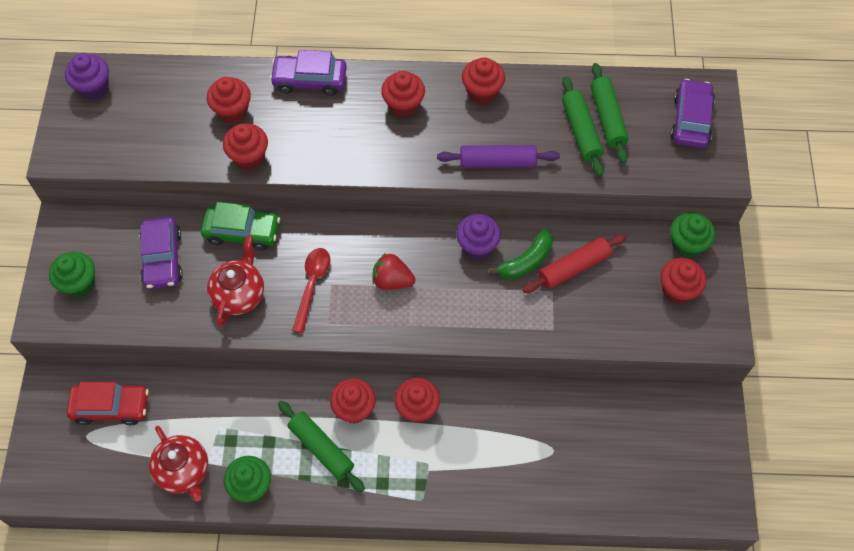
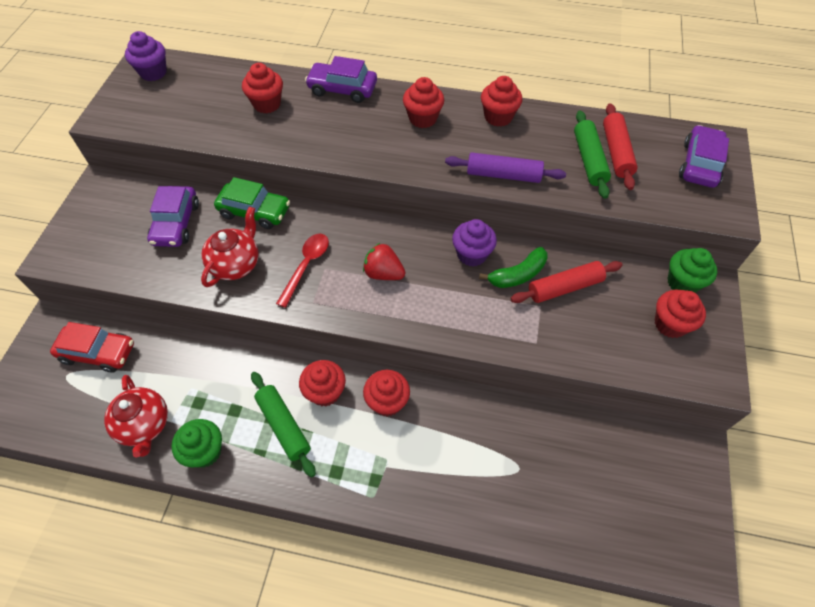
camera: 10 degrees right, 5 degrees down
(79, 284) = (95, 234): green cupcake -> none
(249, 157) = (270, 141): red cupcake -> none
(607, 118) = (616, 152): green rolling pin -> red rolling pin

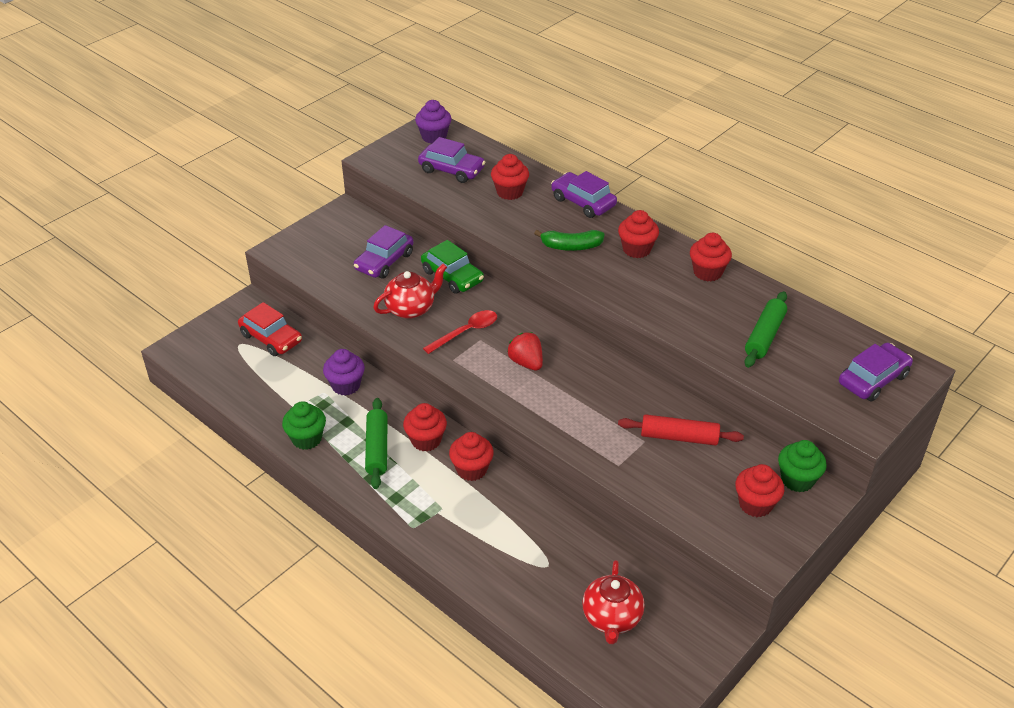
camera: 30 degrees right, 15 degrees down
(144, 425) = (274, 402): red teapot -> red teapot (611, 618)
(194, 101) = (451, 170): none -> purple car
(472, 254) = (614, 379): purple cupcake -> purple cupcake (346, 385)
(503, 175) = (673, 318): purple rolling pin -> none
(517, 275) = (643, 410): green banana -> green banana (571, 246)
(616, 152) = (797, 340): red rolling pin -> none

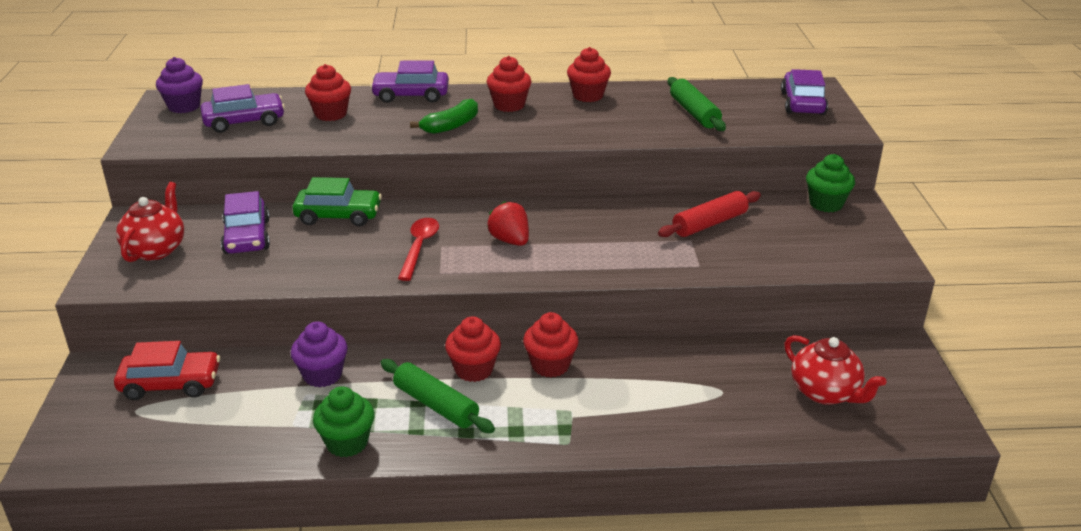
camera: 45 degrees left, 10 degrees down
(411, 309) = (335, 257): red teapot -> red teapot (156, 249)
(526, 362) = (510, 241): red strawberry -> red strawberry turned 45 degrees clockwise
(755, 504) = (828, 233): red cupcake -> none

